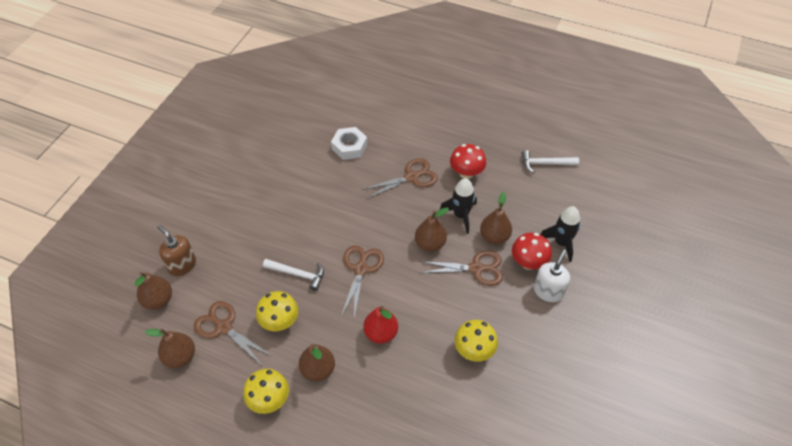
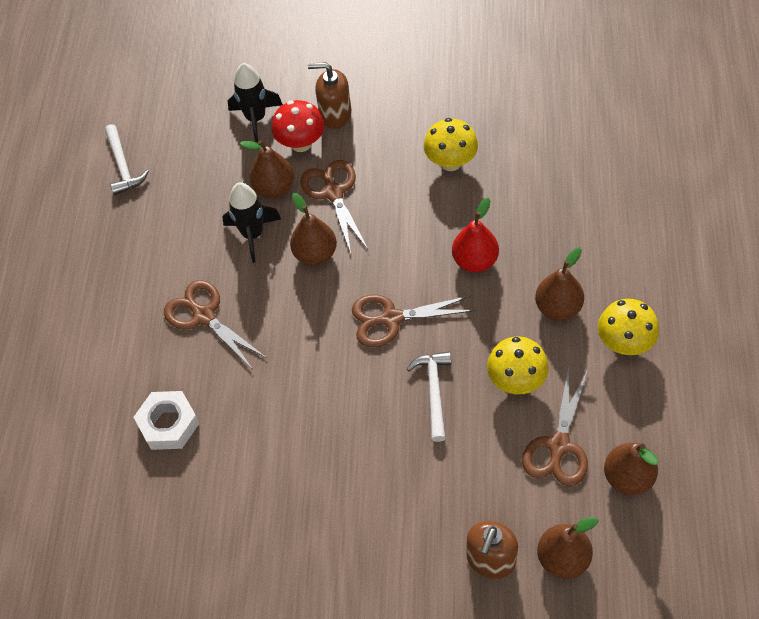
camera: 105 degrees left, 5 degrees up
(466, 173) = (172, 251): red mushroom -> none
(548, 291) = (335, 114): white soap dispenser -> brown soap dispenser

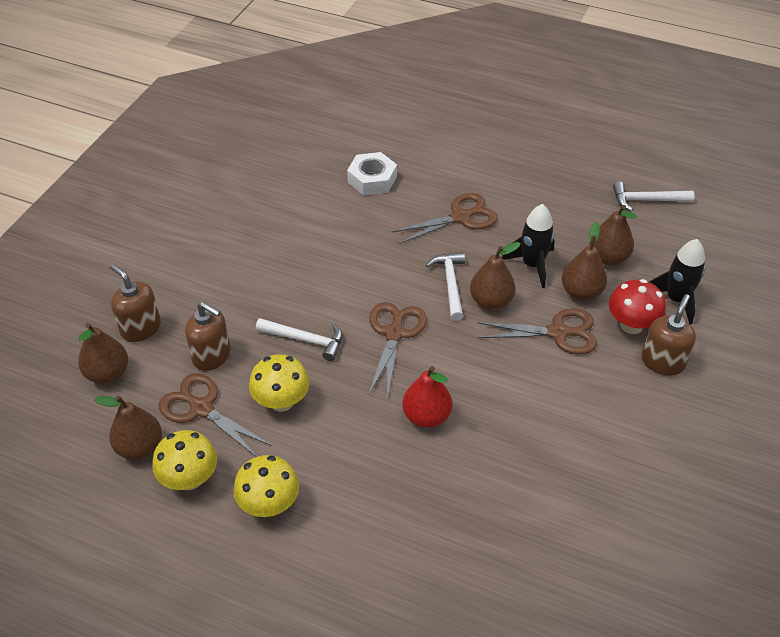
camera: 105 degrees right, 10 degrees down
(306, 294) = (450, 284): none -> white hammer
(451, 162) = (561, 439): yellow mushroom -> yellow mushroom (190, 479)
(493, 468) = (212, 355): none -> brown soap dispenser
(558, 308) = (338, 464): brown pear -> brown pear (608, 257)

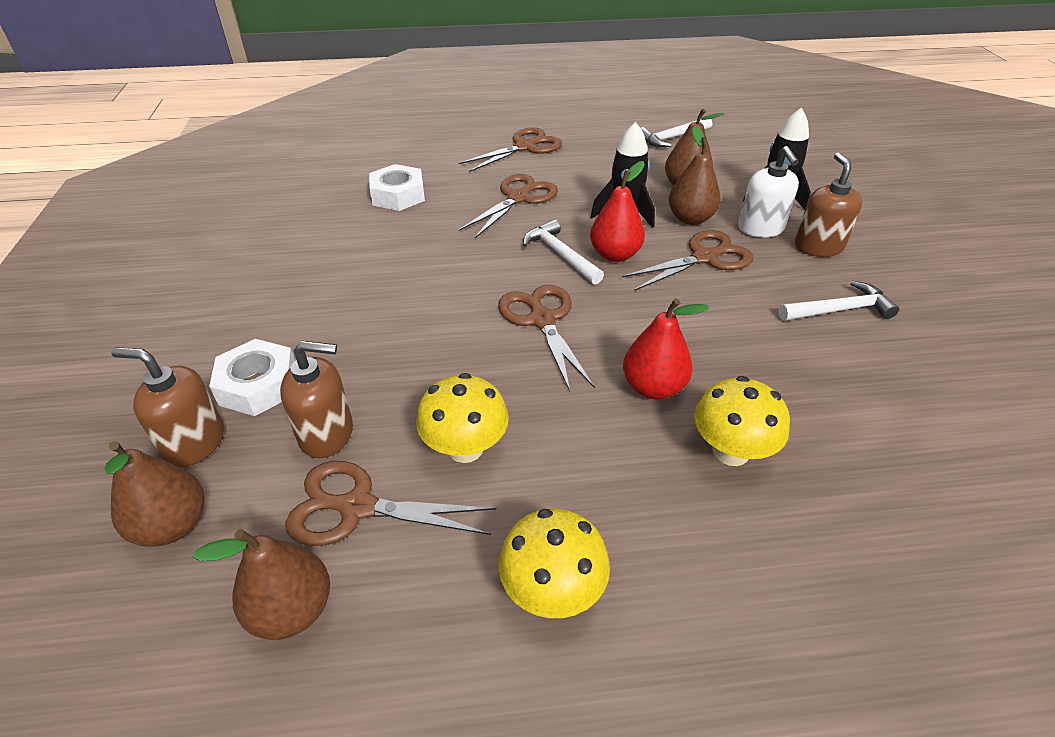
camera: 30 degrees left, 5 degrees down
(190, 479) = (406, 617): yellow mushroom -> yellow mushroom (731, 451)
(193, 305) = (259, 385): none -> white nut
(305, 340) = (442, 366): white hammer -> white hammer (839, 310)
(491, 301) = (615, 255): brown pear -> red pear
(507, 164) = (524, 147): none -> brown scissors
(631, 325) = (761, 228): red mushroom -> white soap dispenser

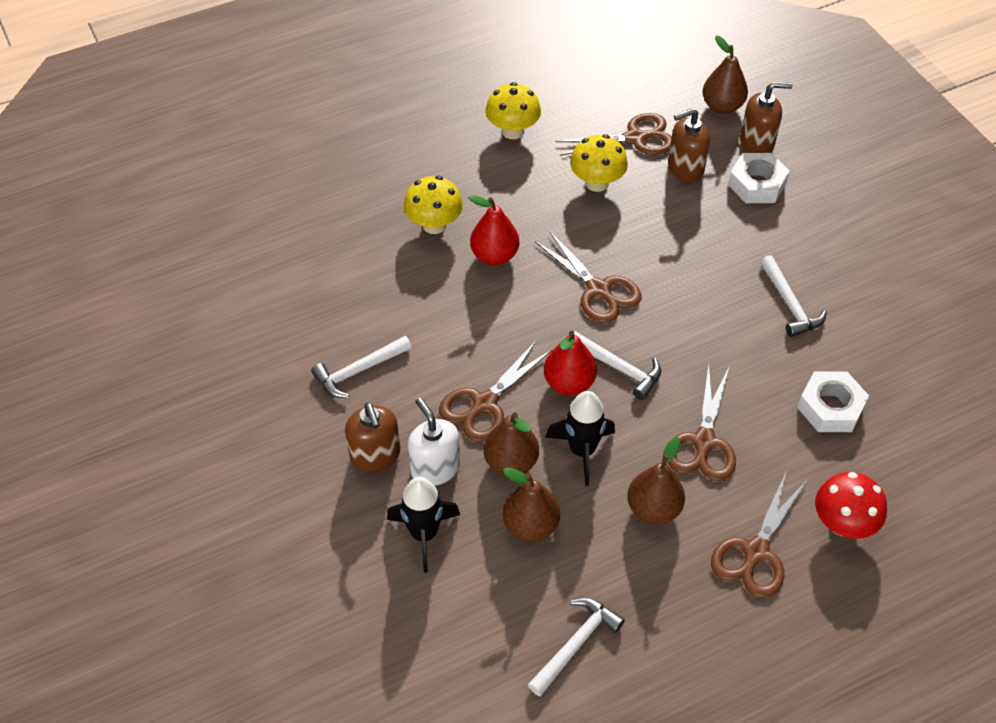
camera: 160 degrees right, 10 degrees up
(292, 610) = (630, 93): brown pear -> brown pear (653, 509)
(355, 263) = (790, 304): none -> white hammer
(453, 147) = (842, 523): none -> red mushroom

